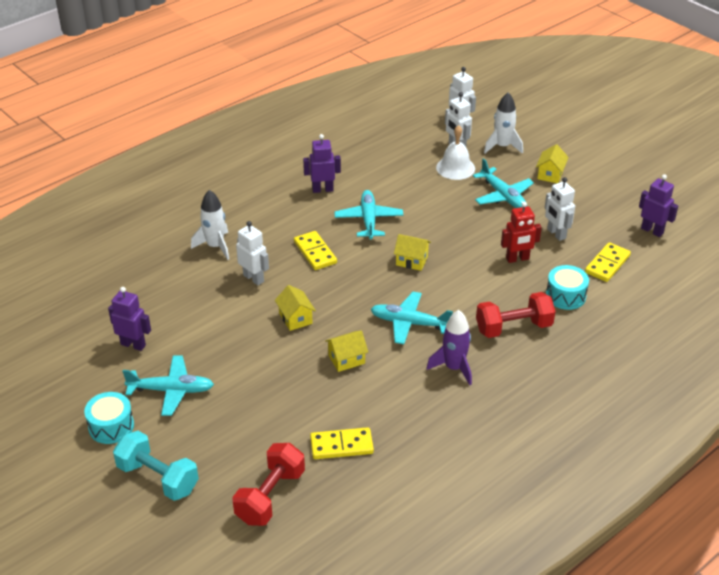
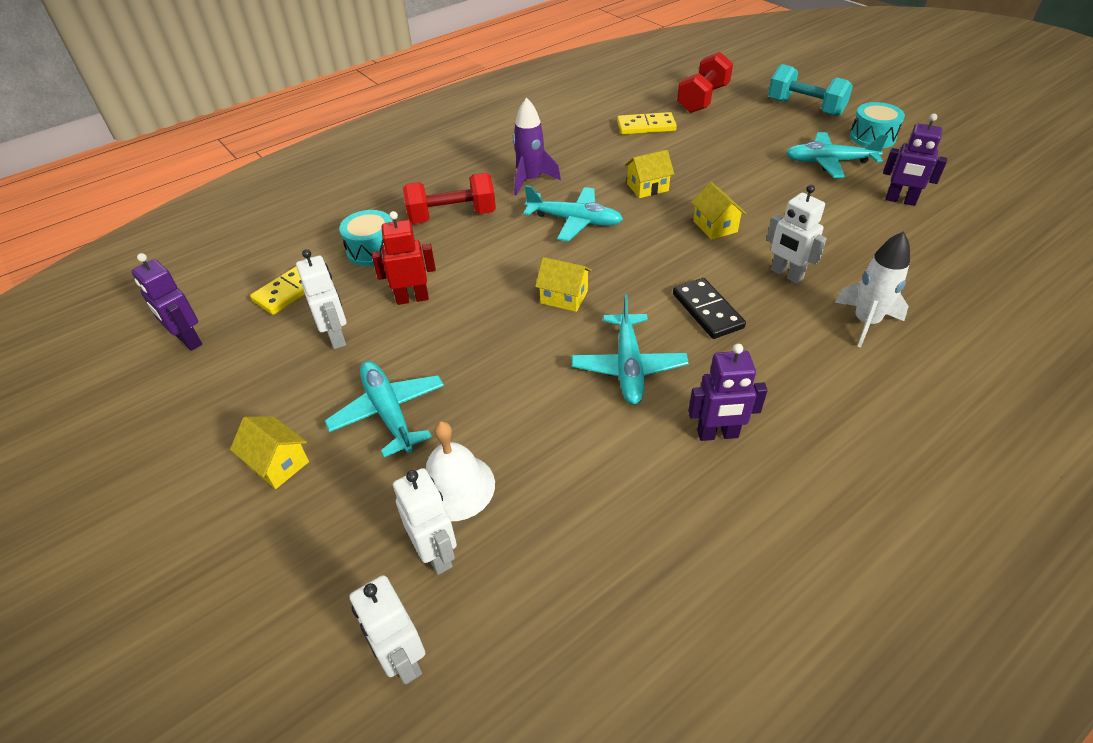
camera: 175 degrees left, 5 degrees up
(315, 252) = (707, 311): yellow domino -> black domino
(502, 146) = (336, 551): white rocket -> none
(550, 174) = (278, 463): yellow house -> yellow house turned 75 degrees counterclockwise

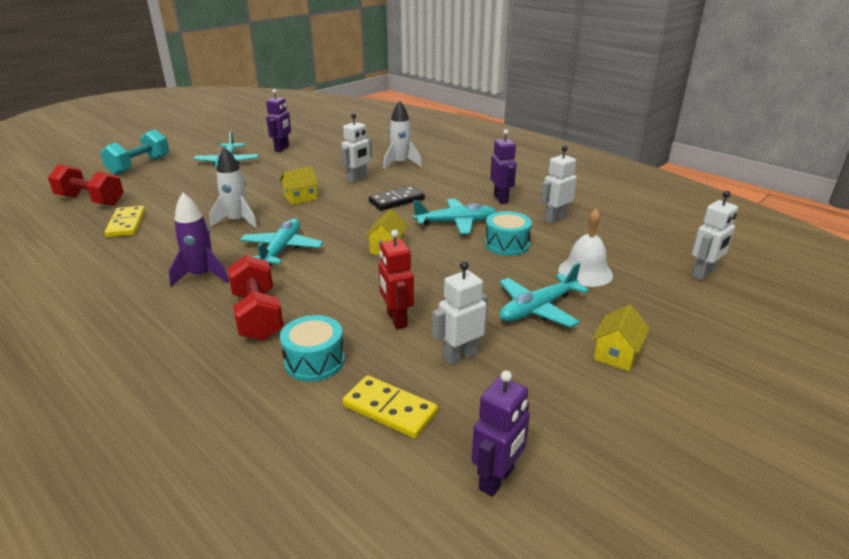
camera: 100 degrees left, 15 degrees down
(436, 553) = (636, 272): white robot -> white robot (555, 219)
(647, 187) = (237, 221): yellow house -> white rocket
(872, 137) = (199, 150): turquoise drum -> turquoise drum (507, 244)

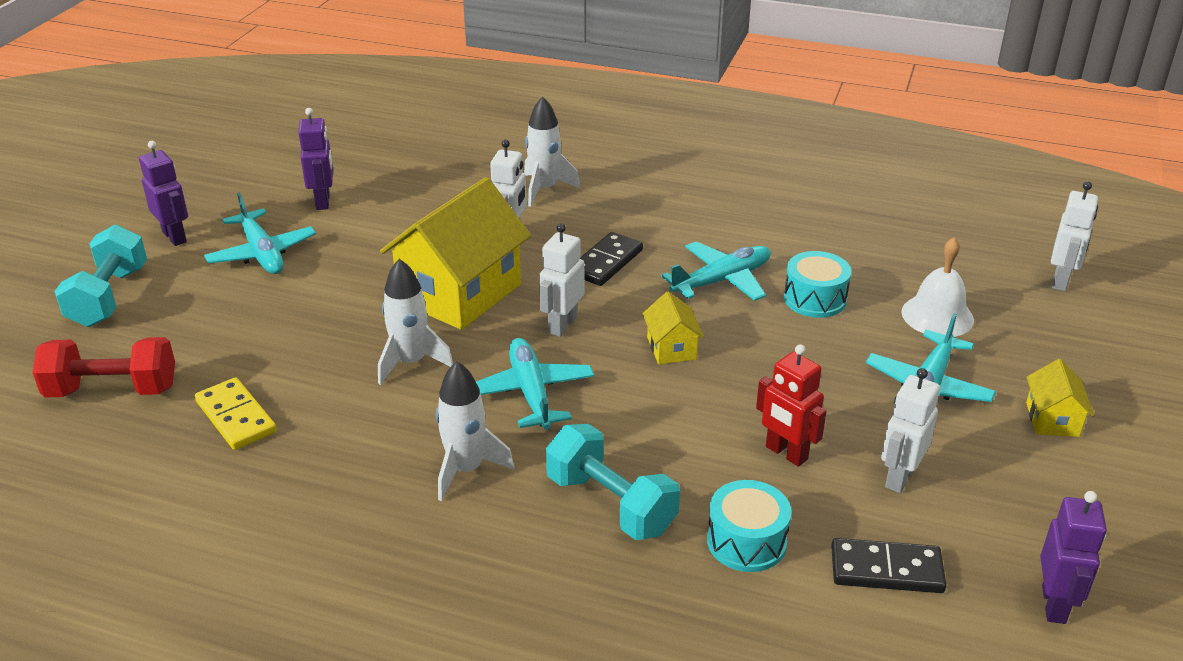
camera: 25 degrees left, 5 degrees up
(202, 276) = (465, 470): purple rocket -> white rocket
(258, 315) = (611, 504): red dumbbell -> turquoise dumbbell
(301, 198) = (460, 293): yellow house -> yellow house, size x2.20
(390, 409) = (886, 569): yellow domino -> black domino
(501, 199) = (743, 223): purple robot -> purple robot (175, 237)
(555, 219) = (837, 240): white robot -> white robot (562, 325)

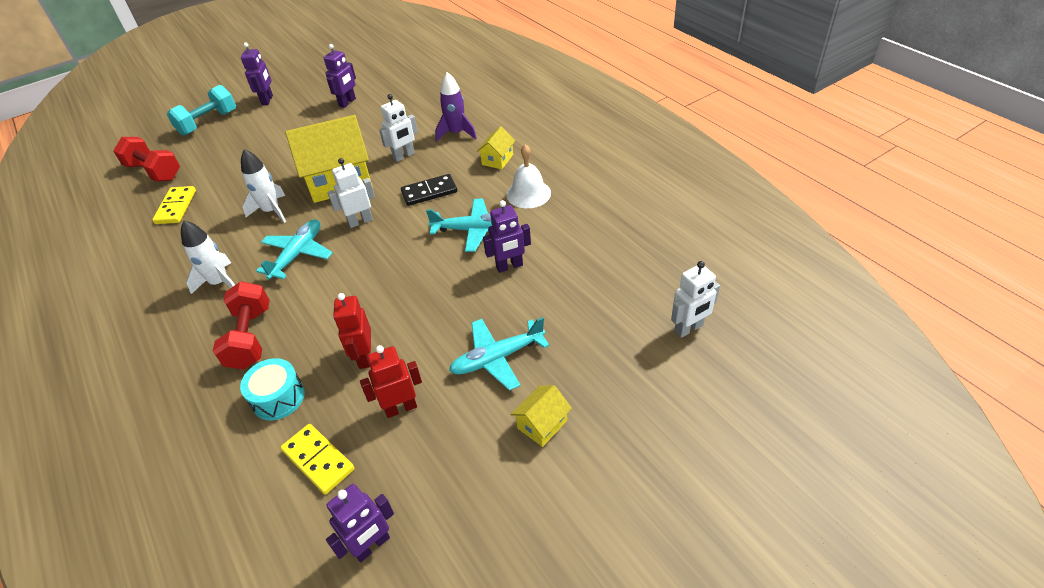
camera: 40 degrees right, 10 degrees up
(262, 253) = (288, 122): turquoise plane -> none
(545, 189) = (456, 133): white rocket -> purple rocket
(611, 504) = (250, 338): turquoise dumbbell -> red dumbbell
(671, 348) = (393, 261): yellow house -> yellow house (497, 160)
(815, 299) = (509, 266): turquoise drum -> purple robot
(886, 569) = (318, 460): black domino -> yellow domino
(899, 477) = (401, 408): white robot -> red robot
(937, 315) = (568, 313): white bell -> white bell (528, 193)

